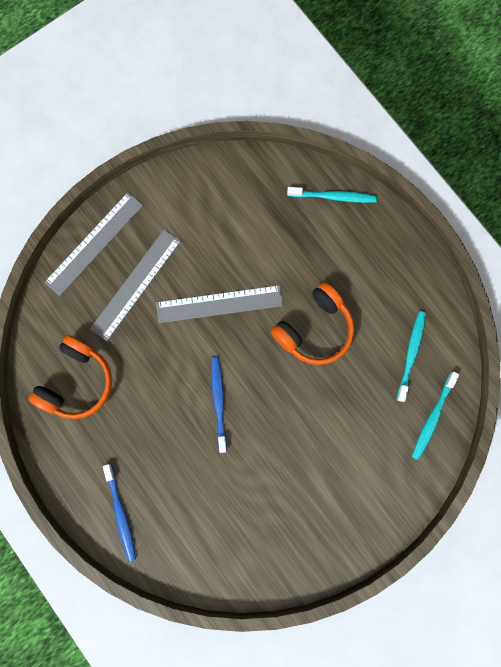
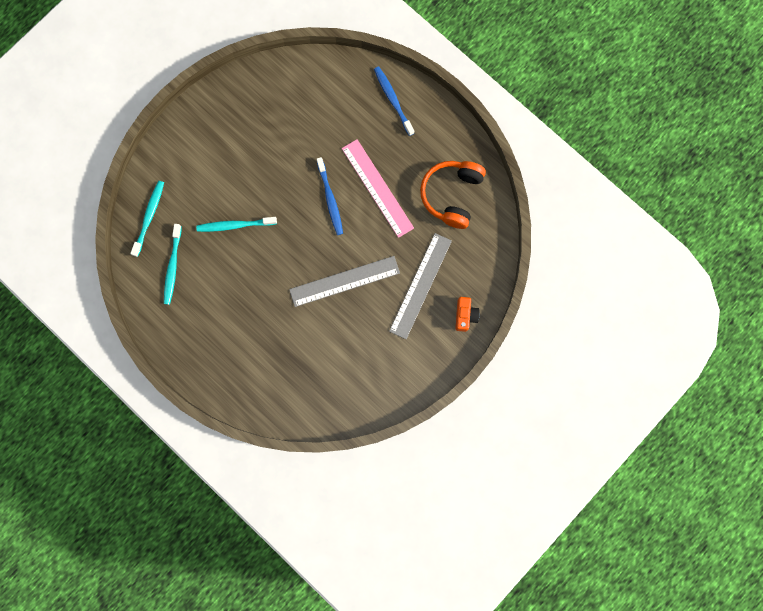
camera: 170 degrees right, 0 degrees up
(94, 243) = (465, 315): grey ruler -> orange camera
(161, 406) = (377, 188): none -> pink ruler
(314, 329) = (258, 273): orange headphones -> none
(334, 197) = (258, 397): turquoise toothbrush -> turquoise toothbrush (235, 225)

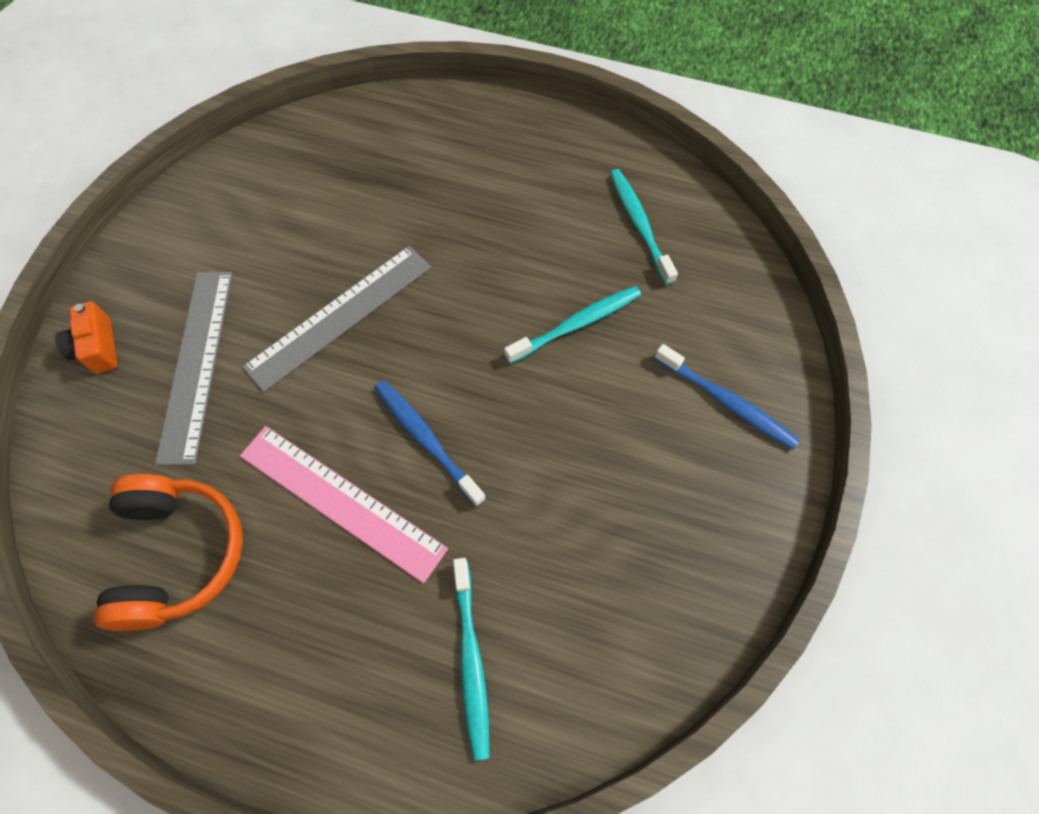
camera: 155 degrees right, 15 degrees down
(149, 217) = (726, 278): turquoise toothbrush -> turquoise toothbrush (471, 660)
(393, 100) = (379, 714): blue toothbrush -> blue toothbrush (727, 402)

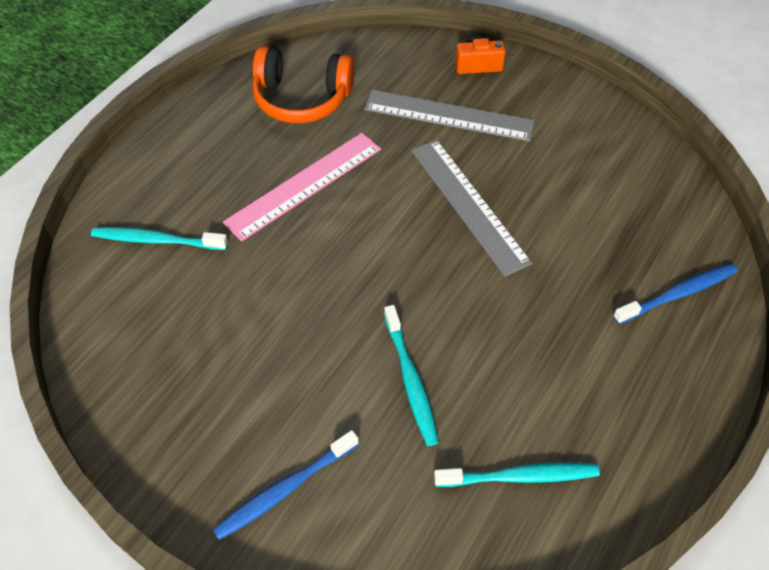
camera: 105 degrees right, 10 degrees down
(426, 440) = (334, 244): blue toothbrush -> blue toothbrush (678, 294)

